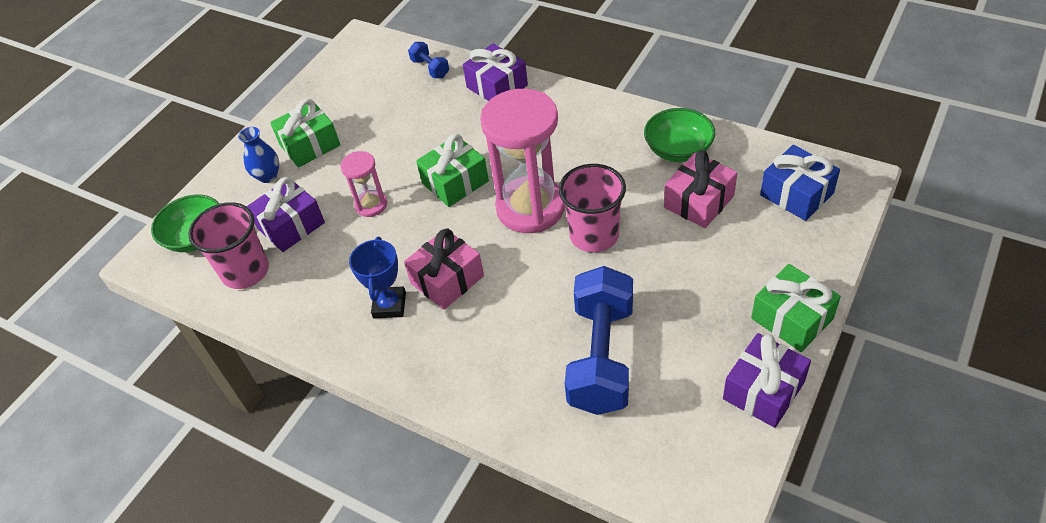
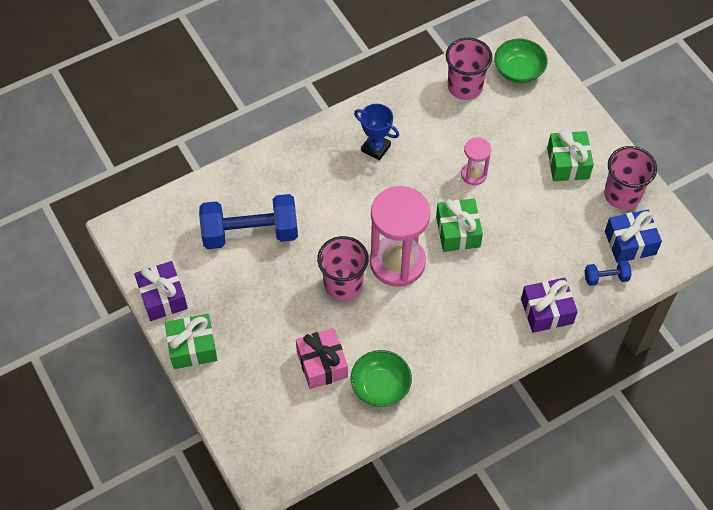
camera: 115 degrees right, 10 degrees up
(268, 176) = (551, 127): blue vase -> none
(291, 225) = (489, 124): purple gift -> none
(326, 96) = (622, 195): none -> pink cup
(447, 279) = (372, 186): pink gift -> none
(601, 357) = (250, 233): blue dumbbell -> blue dumbbell turned 45 degrees counterclockwise
(796, 194) = (279, 428): blue gift -> blue gift (630, 243)

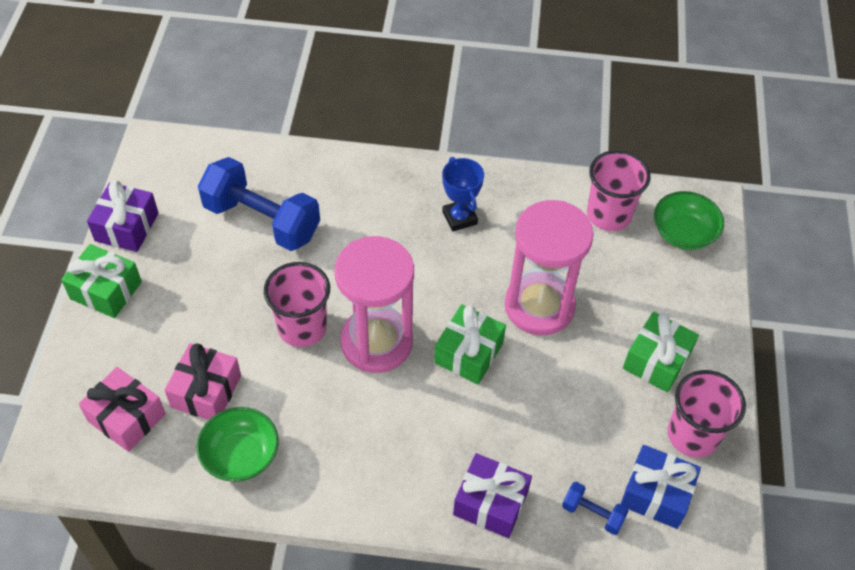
camera: 35 degrees right, 5 degrees down
(288, 414) = (126, 417): none -> pink gift
(474, 174) = (539, 306): pink hourglass -> pink hourglass, size x2.06

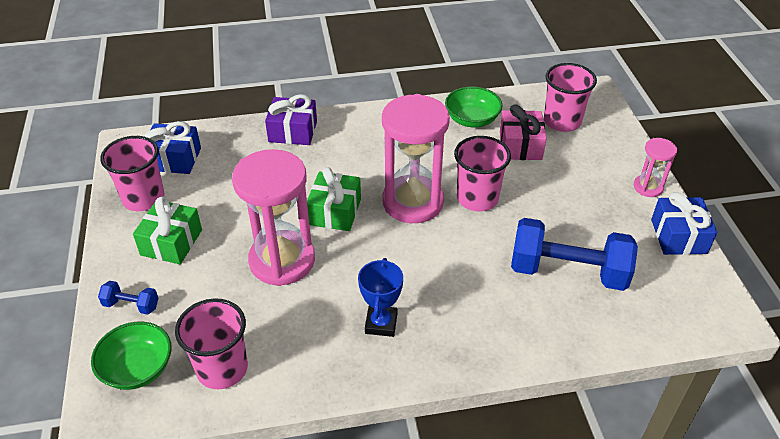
camera: 165 degrees right, 10 degrees down
(106, 290) = (648, 187): green gift -> pink hourglass
(126, 417) = (562, 121): pink gift -> pink cup
(127, 227) = (678, 236): purple gift -> blue gift
(459, 218) = (381, 323): blue trophy -> blue trophy turned 45 degrees clockwise
(592, 513) = (220, 140): blue dumbbell -> blue dumbbell (131, 305)

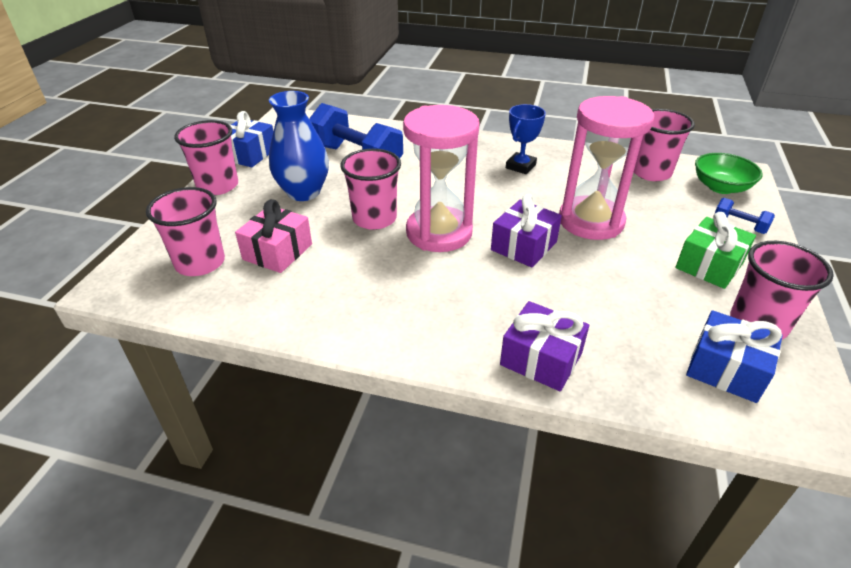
camera: 155 degrees left, 5 degrees down
(335, 212) = (523, 246): green gift -> purple gift
(472, 120) = (294, 298): green bowl -> none
(566, 206) = (303, 192): none -> blue vase
(648, 187) = (218, 186): pink hourglass -> pink cup

